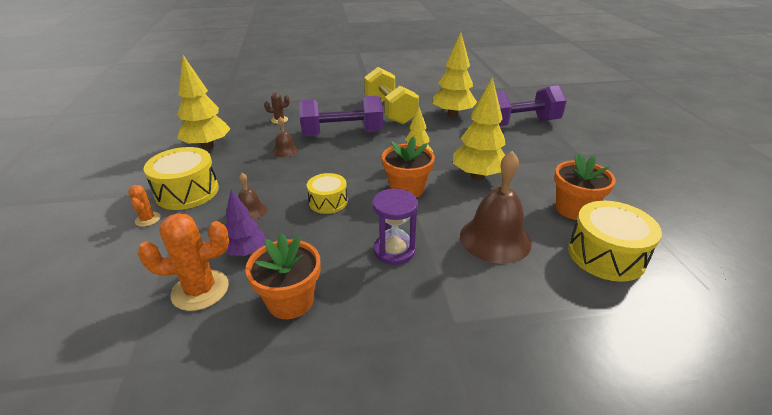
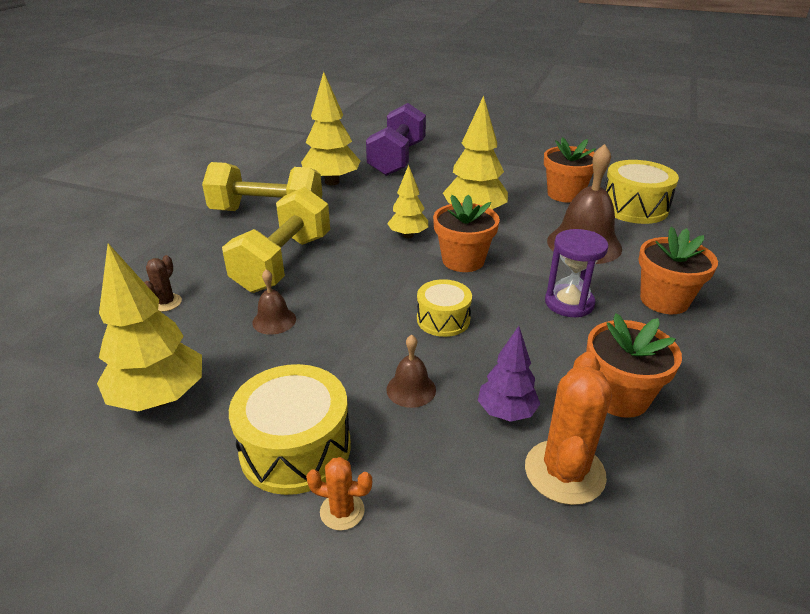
camera: 60 degrees left, 0 degrees up
(342, 134) = (283, 263): purple dumbbell -> yellow dumbbell
(447, 304) = (664, 300): none -> orange flower pot

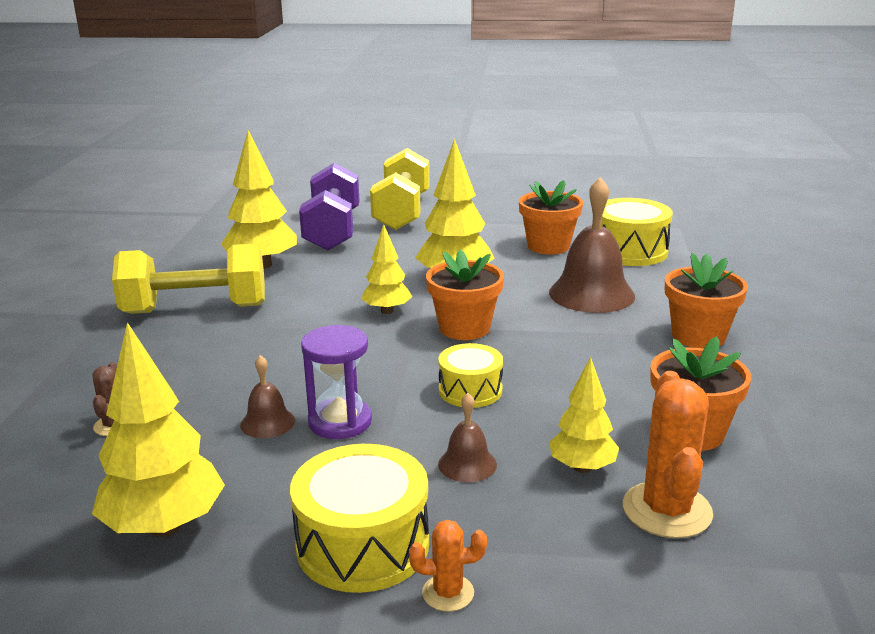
camera: 15 degrees left, 10 degrees down
(283, 263) = (246, 360): yellow dumbbell -> yellow dumbbell (402, 212)
(506, 412) = (582, 467): purple tree -> yellow tree
(569, 303) = (601, 353): purple hourglass -> purple hourglass (340, 422)

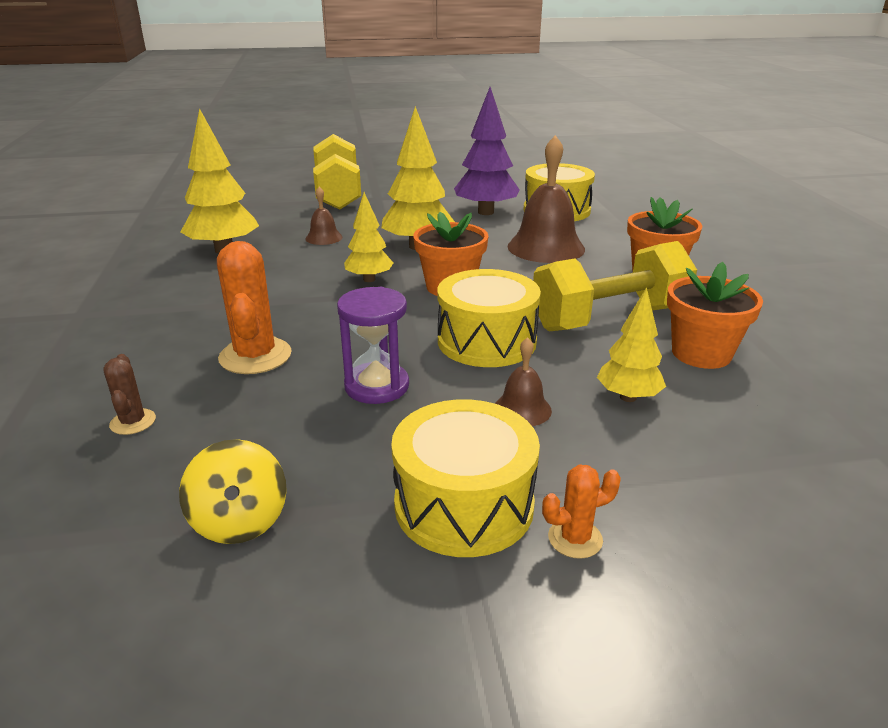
camera: 15 degrees left, 5 degrees up
(165, 526) = (240, 521): yellow tree -> yellow spinning top
(195, 309) = (173, 297): yellow dumbbell -> yellow dumbbell (609, 319)
(267, 422) = (302, 397): brown bell -> brown bell (324, 238)
(332, 231) = (280, 215): purple dumbbell -> none
(470, 390) = (486, 341): yellow drum -> yellow drum, size x1.61
(548, 246) = (486, 212): orange flower pot -> purple tree
(667, 510) = (724, 424): orange cactus -> orange cactus (255, 356)

